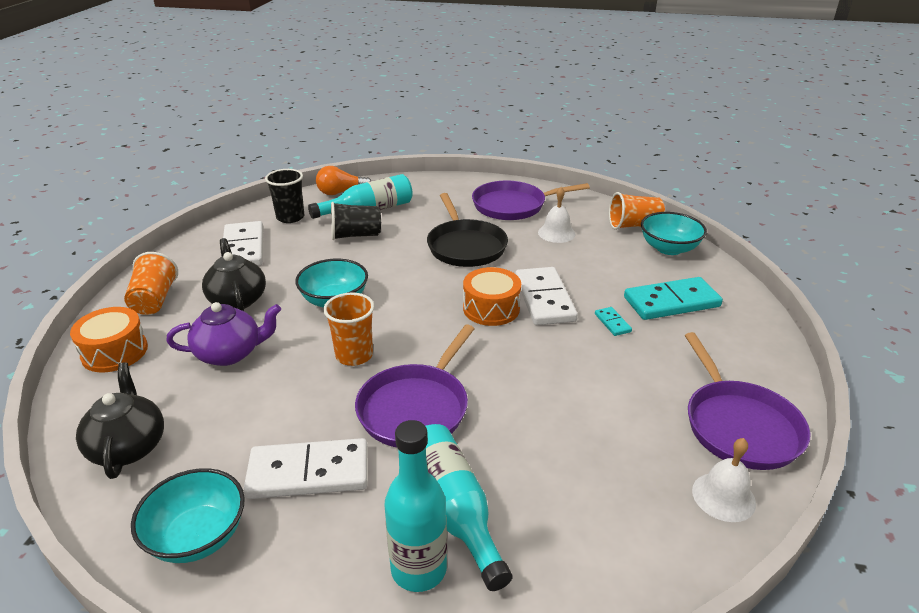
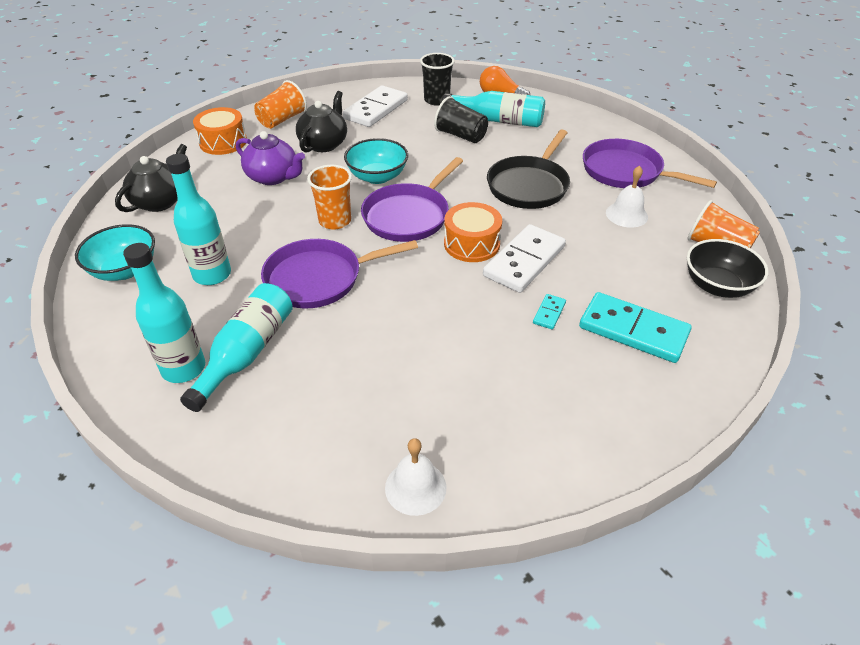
camera: 45 degrees right, 10 degrees up
(308, 472) = (212, 275): white domino -> turquoise bottle
(669, 248) = (717, 286): turquoise bowl -> black bowl
(739, 426) = (516, 457): purple pan -> purple pan (408, 216)

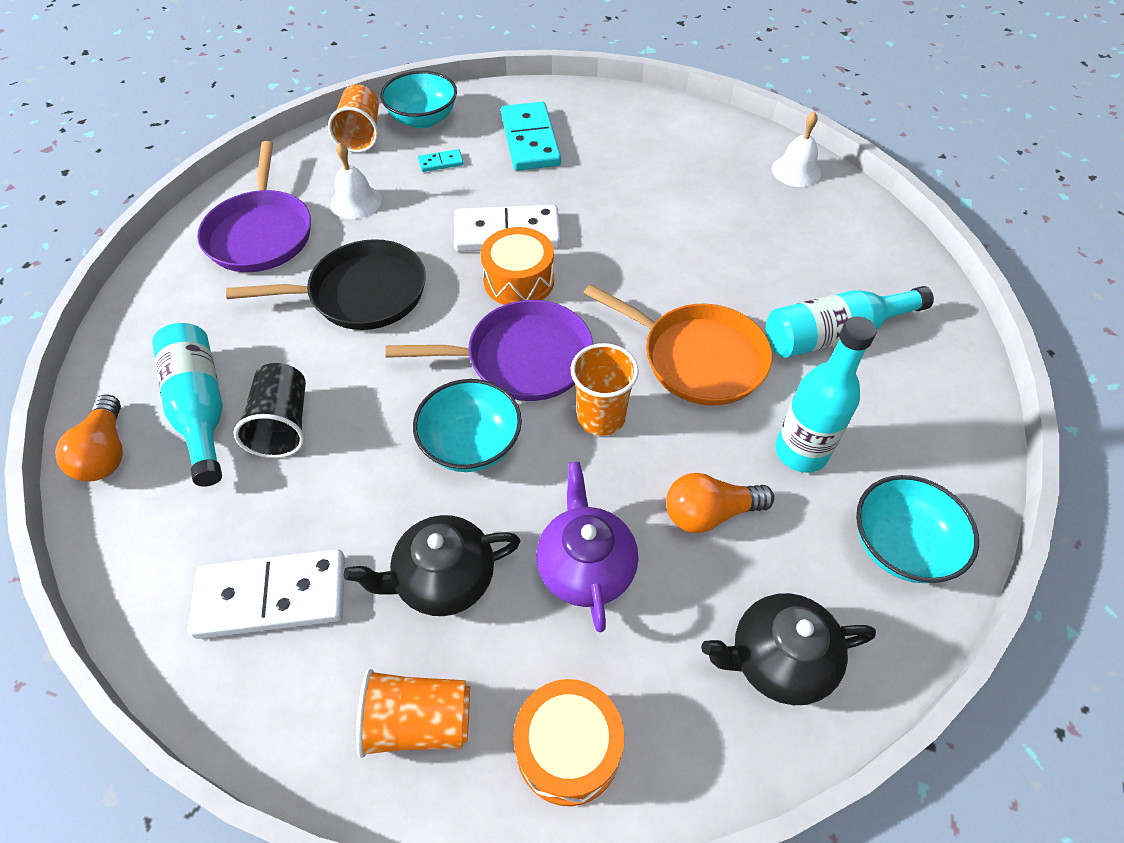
camera: 130 degrees left, 10 degrees up
(184, 368) = (901, 362): turquoise bottle -> none
(237, 223) = (709, 513): none -> orange light bulb
(318, 278) = (698, 358): purple pan -> orange pan
(436, 100) = (176, 530): black cup -> none
(549, 313) = (561, 188): turquoise domino -> turquoise domino (441, 163)
(717, 286) = (423, 119): black bowl -> turquoise bowl

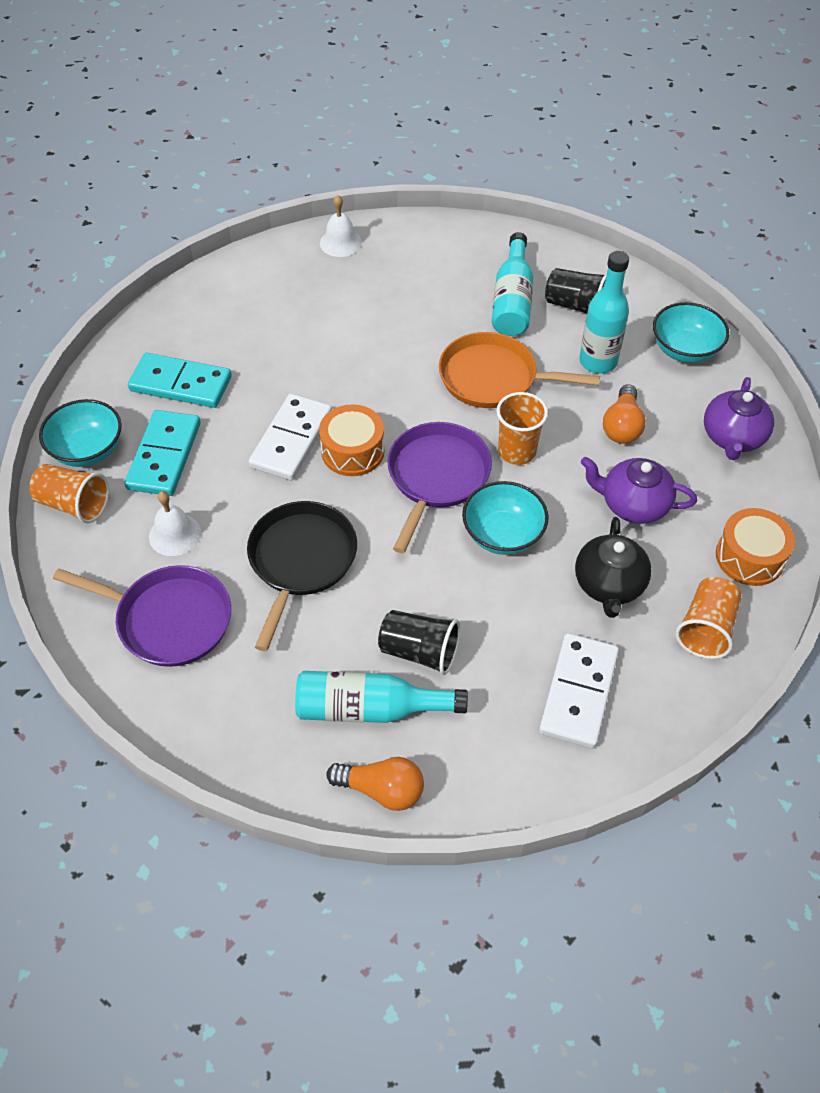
camera: 65 degrees left, 0 degrees up
(441, 163) = (164, 456): turquoise domino -> turquoise domino, size x2.26
(698, 358) = (493, 378): orange pan -> orange pan turned 135 degrees counterclockwise
(778, 660) = (732, 438): black teapot -> purple teapot
(878, 398) = (575, 306): none -> black cup

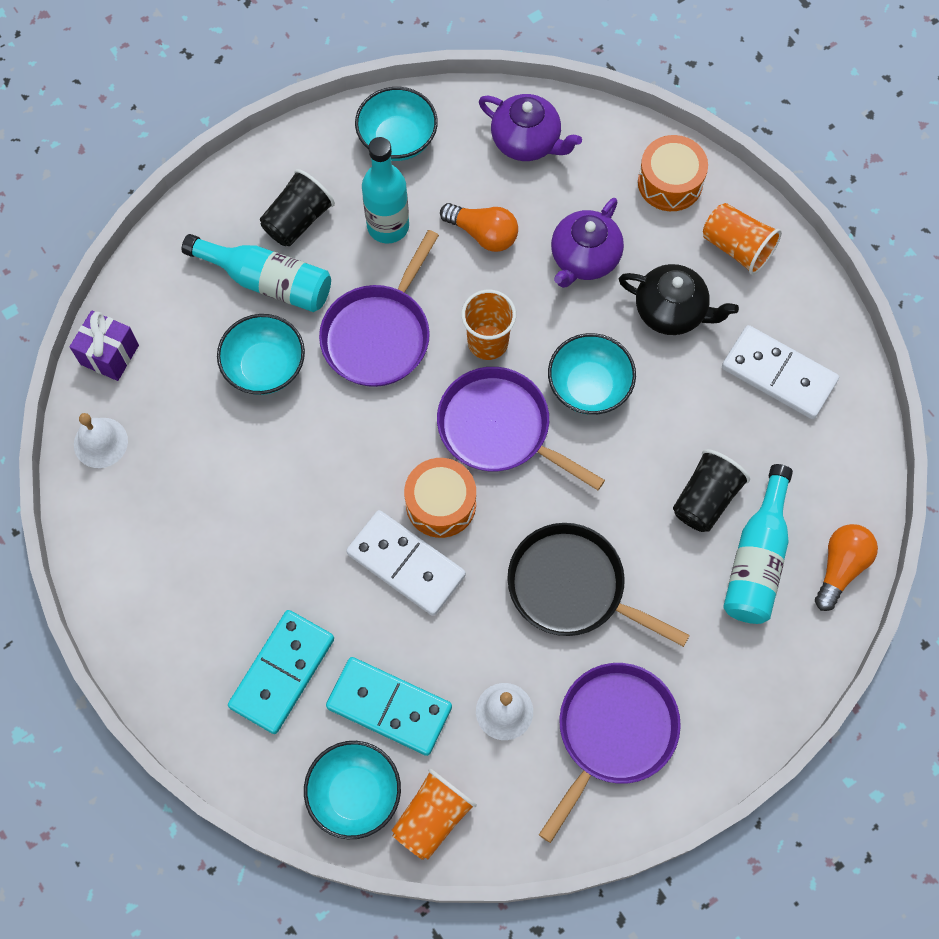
camera: 75 degrees left, 15 degrees up
(413, 230) = (109, 355): none -> purple gift
(436, 316) = (265, 367): none -> turquoise bowl
(493, 378) = (379, 335): orange pan -> purple pan

